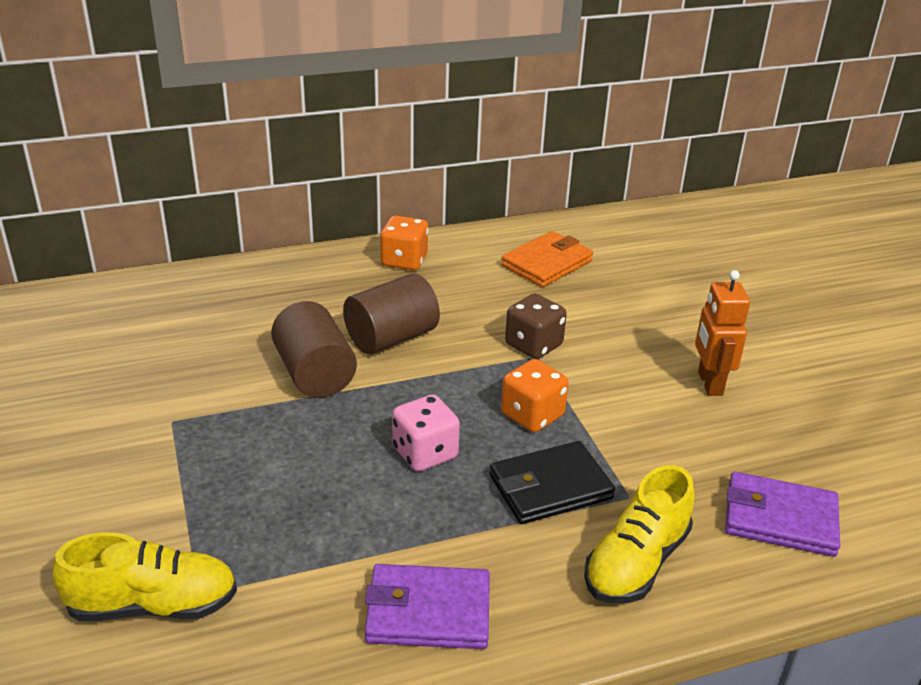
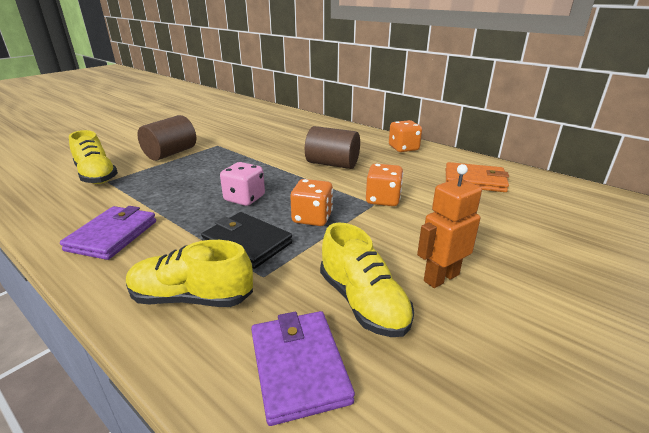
camera: 60 degrees right, 5 degrees down
(315, 374) = (280, 158): brown cylinder -> brown cylinder (171, 153)
(428, 611) = (113, 235): purple wallet -> purple wallet turned 45 degrees clockwise
(533, 345) = (383, 199): brown dice -> orange dice
(716, 446) = (363, 302): none -> yellow shoe

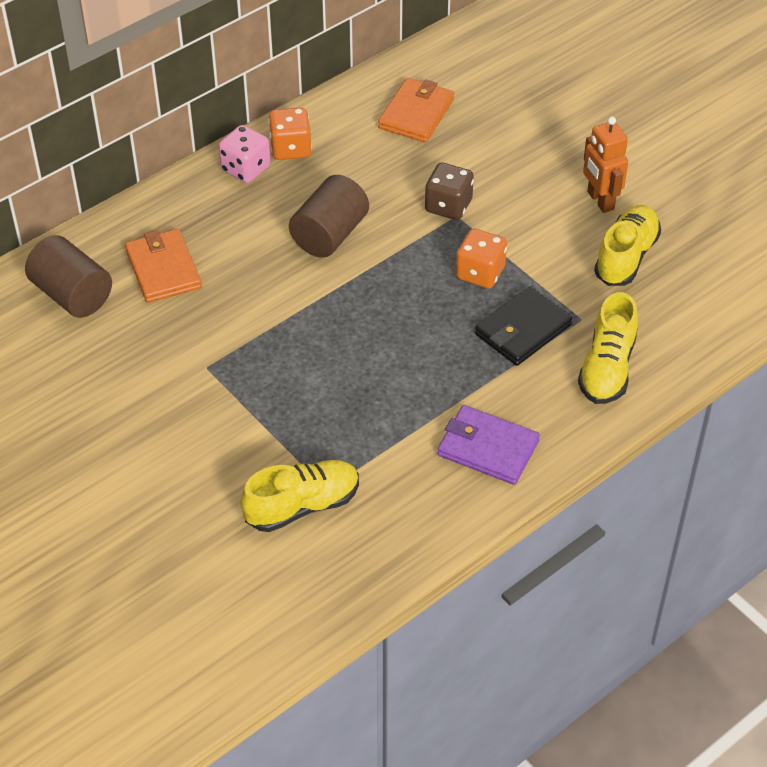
camera: 80 degrees left, 20 degrees up
(171, 153) = (230, 425): brown cylinder -> brown cylinder (72, 295)
(244, 198) = (418, 331): pink dice -> pink dice (245, 169)
(289, 131) = (163, 269): none -> orange wallet
(299, 367) = (690, 303): purple wallet -> none
(363, 302) = (626, 257): yellow shoe -> yellow shoe turned 45 degrees counterclockwise
(383, 199) = (448, 206): orange dice -> brown dice

